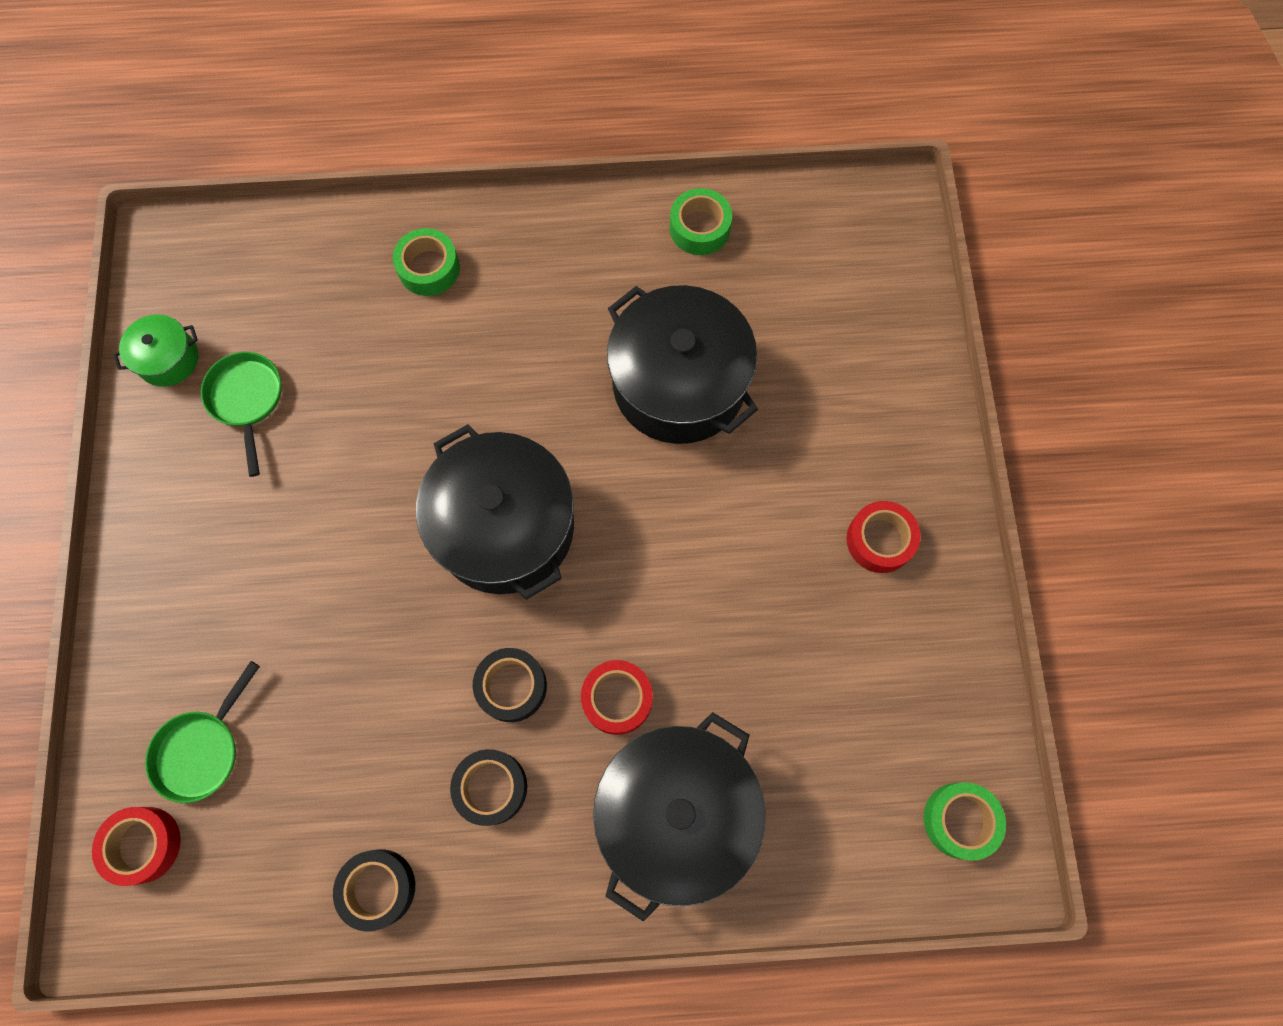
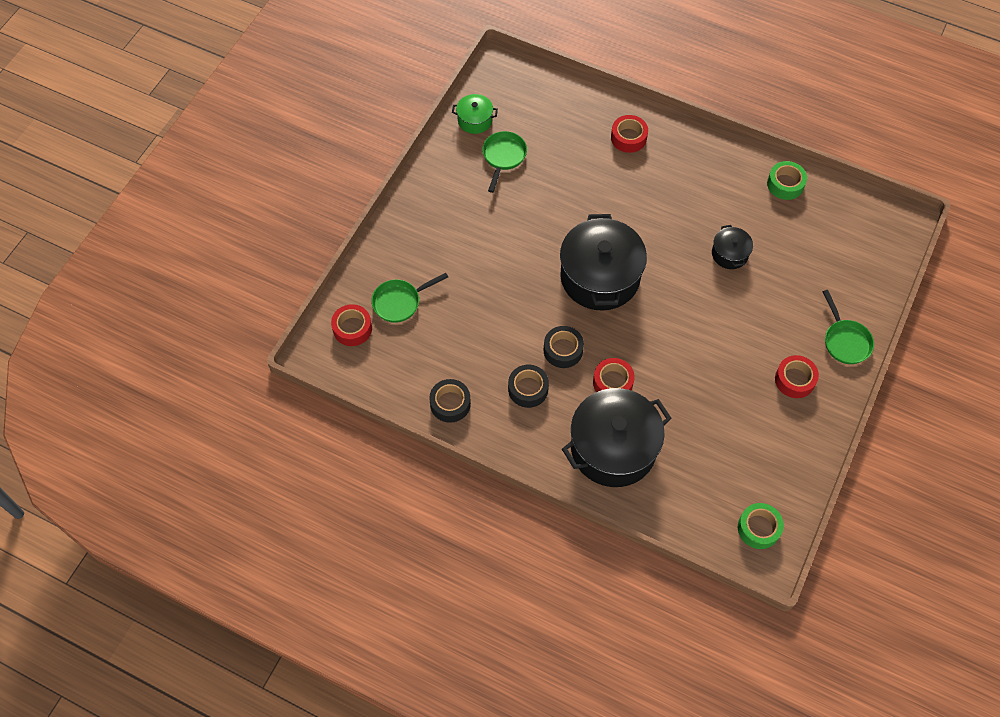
camera: 30 degrees right, 10 degrees down
(429, 268) = (628, 138): green tape -> red tape
(679, 383) = (729, 254): black pot -> black pot, size x0.47
(916, 436) = (845, 341): none -> green pan

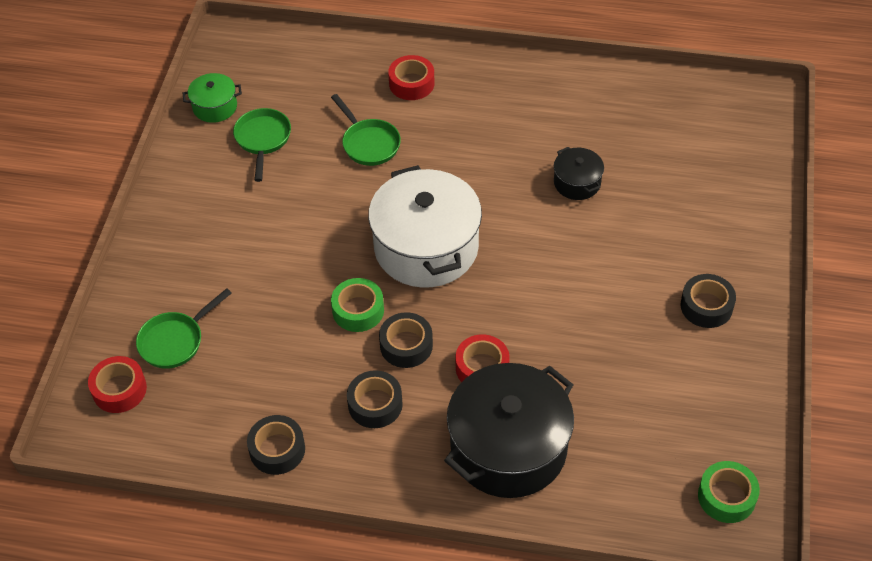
camera: 15 degrees left, 10 degrees down
(600, 277) = (426, 247): black pot -> white pot
(785, 184) = (616, 91): green tape -> green tape (358, 310)
(794, 380) = (706, 306): red tape -> black tape
(845, 341) = (750, 246): green pan -> green pan (369, 143)

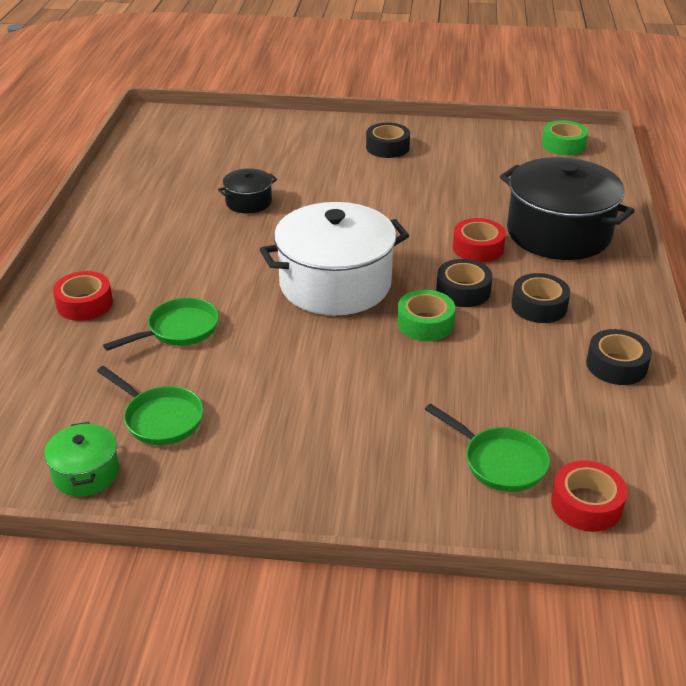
camera: 95 degrees left, 15 degrees down
(263, 140) = (160, 418): green pan -> green pan turned 135 degrees counterclockwise

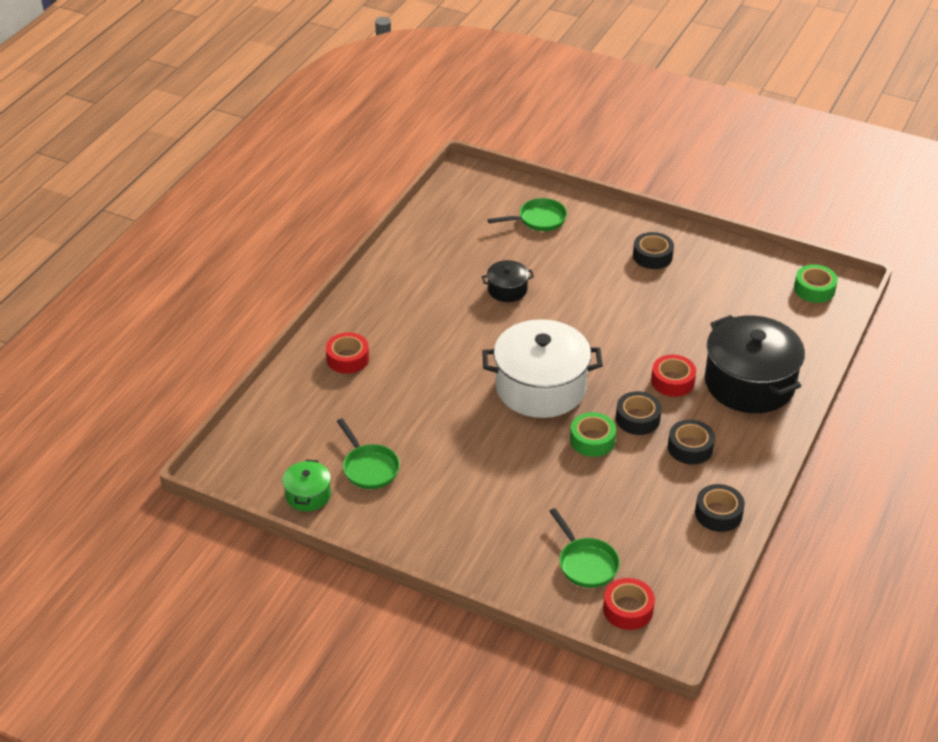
camera: 20 degrees right, 5 degrees up
(178, 330) = (407, 399): green pan -> green pan (538, 219)

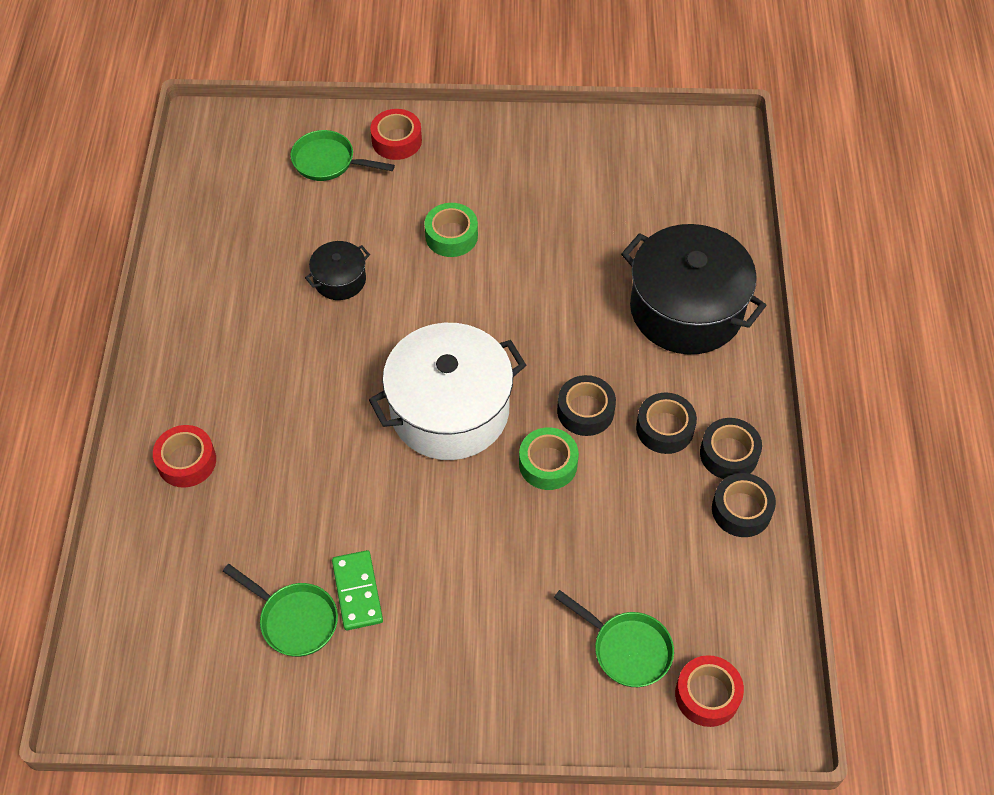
camera: 25 degrees left, 15 degrees up
(308, 495) = (235, 696): green pot -> none
(419, 467) = (357, 591): none -> green domino
(538, 219) = (328, 162): green pan -> green pan turned 120 degrees counterclockwise
(652, 256) = (490, 168): black tape -> black tape (729, 454)
(672, 381) = (599, 340): red tape -> red tape (396, 140)
(814, 289) = (693, 150): green tape -> green tape (451, 236)

